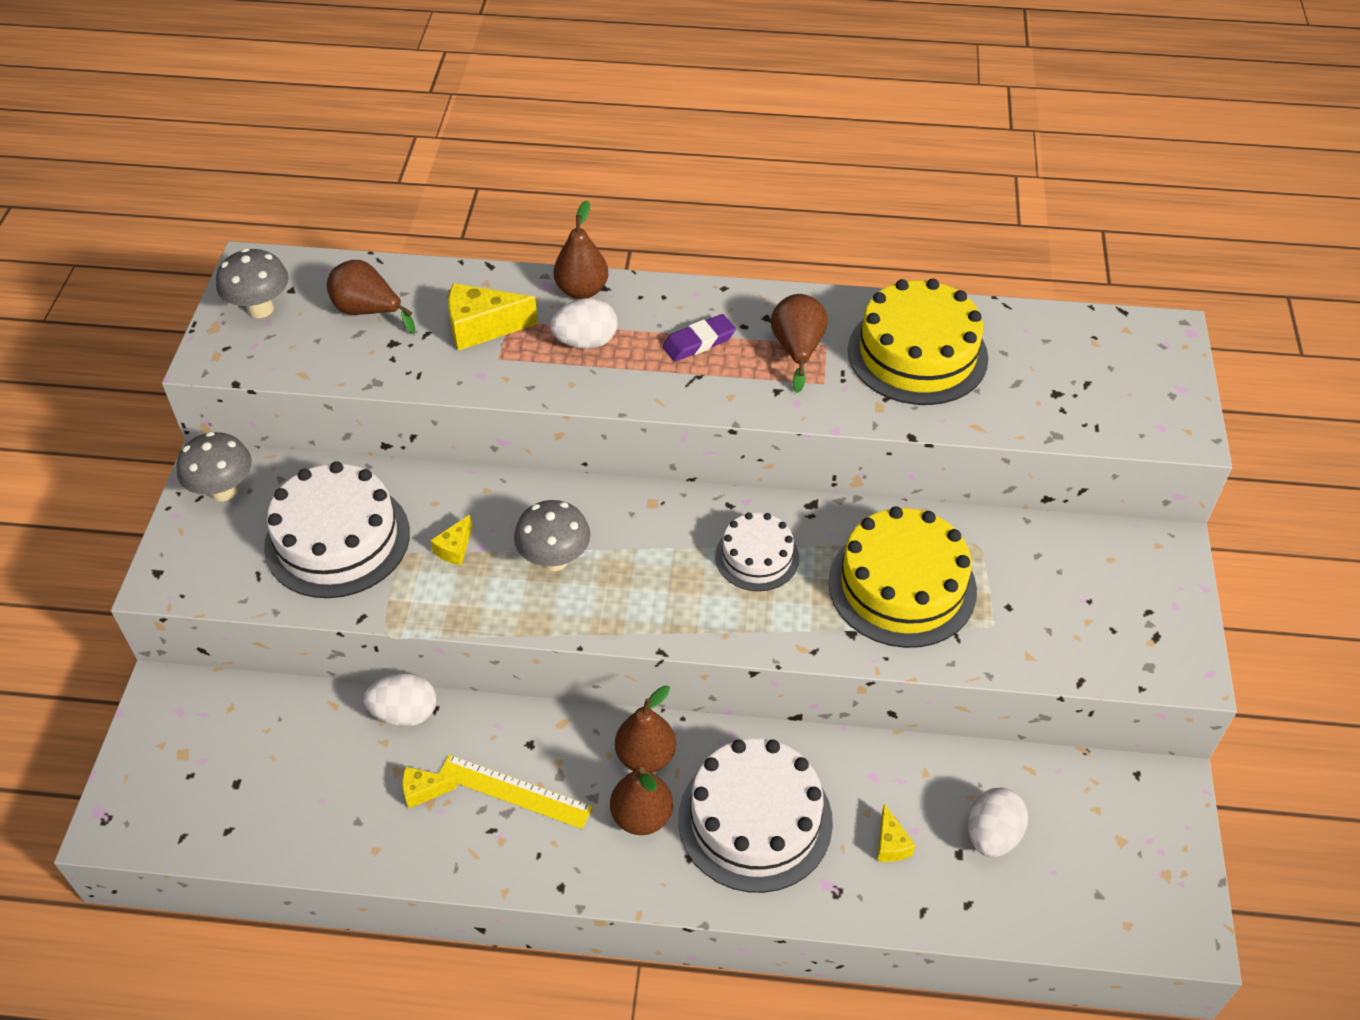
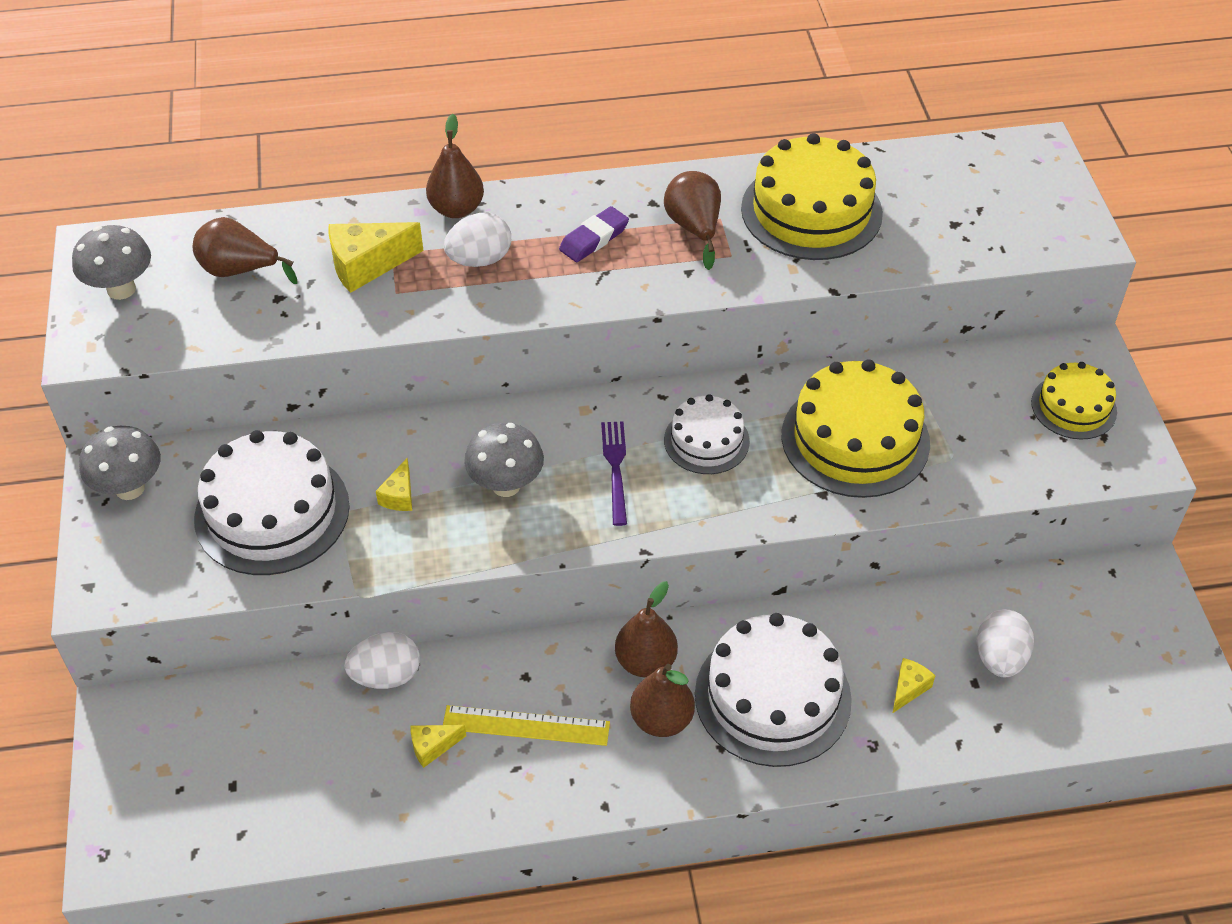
camera: 15 degrees left, 0 degrees up
(661, 565) = (615, 468): none -> purple fork
(890, 844) = (908, 689): yellow cheese -> yellow cheese turned 120 degrees counterclockwise
(1134, 600) = (1073, 407): none -> yellow cake

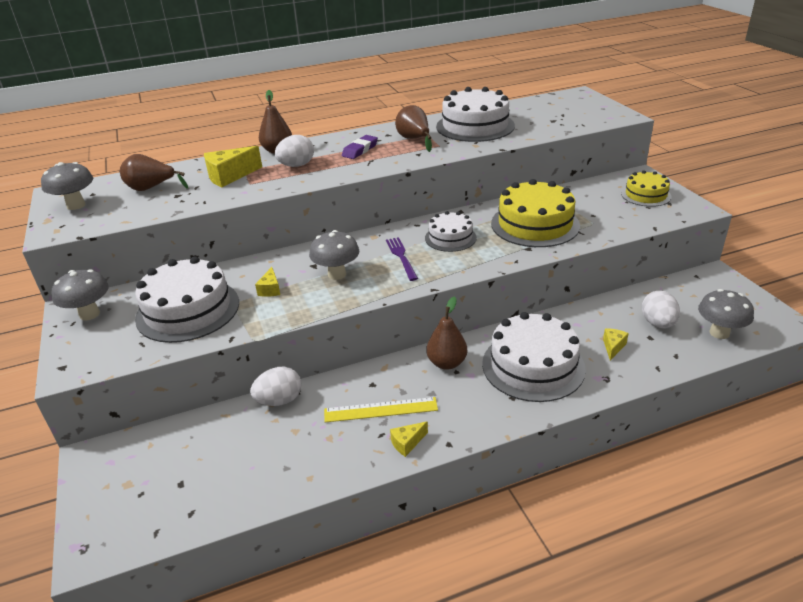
camera: 10 degrees left, 15 degrees down
(433, 747) = (320, 433): yellow cheese -> yellow cheese (407, 443)
(661, 720) = (468, 390): brown pear -> none
(811, 211) = (475, 126): yellow cake -> white cake
(1087, 699) = (719, 333): none -> grey mushroom

